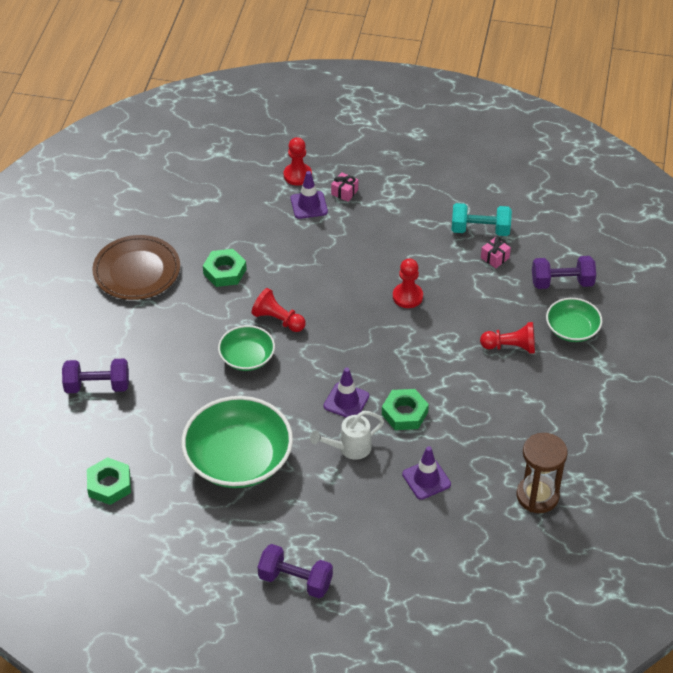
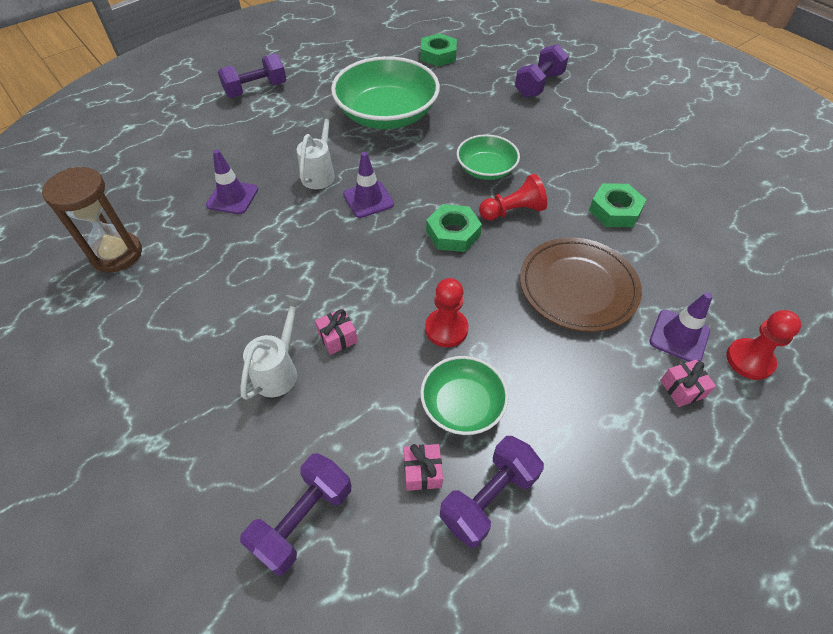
camera: 130 degrees right, 5 degrees up
(137, 271) = (663, 158): brown plate -> brown plate (577, 287)
(404, 413) = (309, 227): green nut -> green nut (453, 233)
(465, 337) = (337, 337): none -> pink gift
(480, 230) = (488, 498): turquoise dumbbell -> purple dumbbell
(510, 347) = (279, 369): red pawn -> white watering can
(572, 329) = (228, 458): green bowl -> green bowl (462, 405)

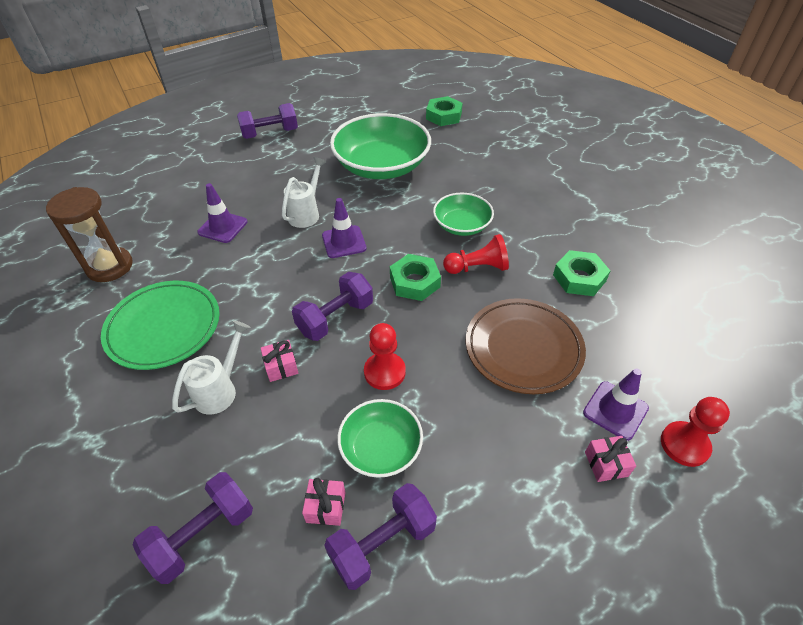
camera: 10 degrees right, 5 degrees down
(198, 312) = (164, 327): none -> green plate
(539, 85) = (533, 151): purple dumbbell -> purple dumbbell (335, 318)

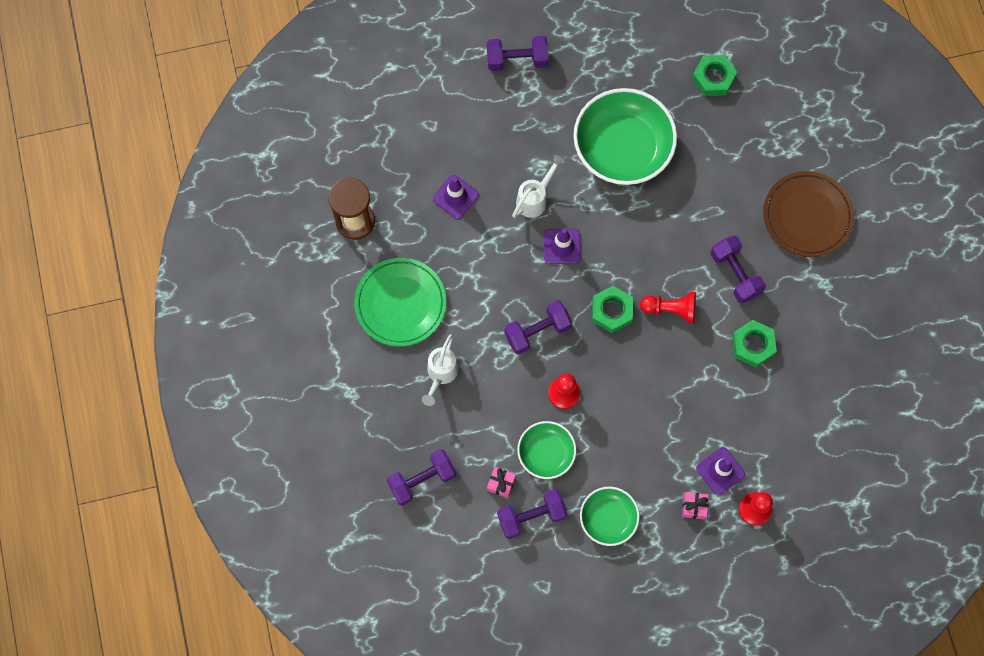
camera: 15 degrees right, 25 degrees up
(220, 389) = (440, 375): white watering can -> white watering can turned 150 degrees clockwise
(281, 366) = (487, 367): pink gift -> none
(462, 225) = (674, 254): green bowl -> green bowl (608, 518)
(523, 348) = (676, 401): brown plate -> brown plate (807, 216)
(528, 227) = (735, 274): none -> purple dumbbell

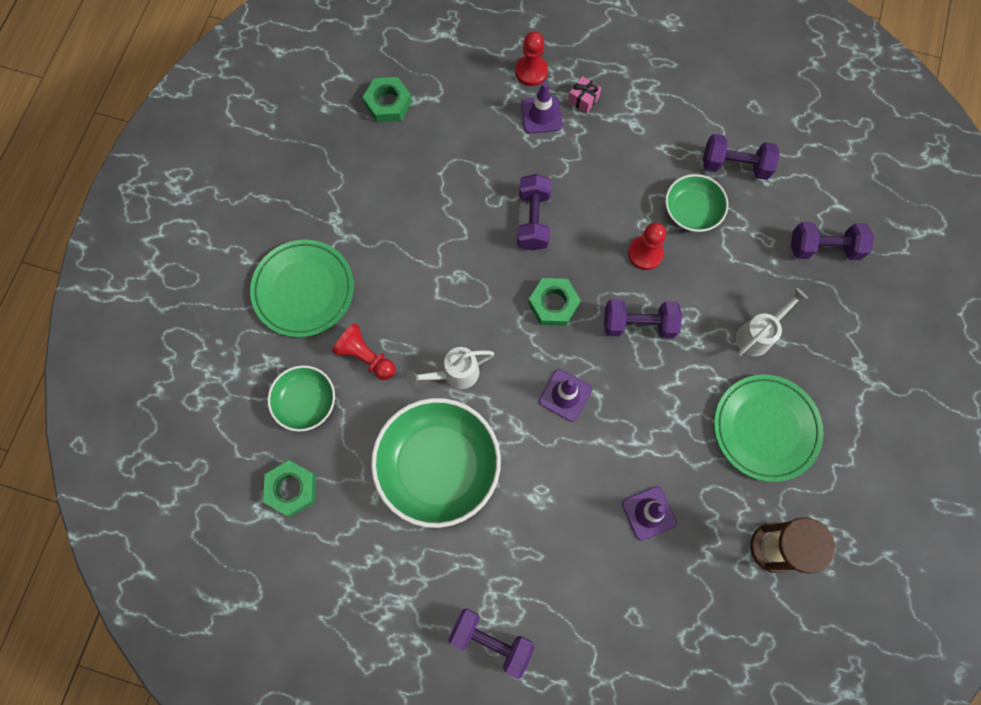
camera: 150 degrees left, 0 degrees up
(501, 483) = (749, 206): pink gift -> none
(535, 198) = (564, 462): white watering can -> white watering can (454, 374)
(608, 518) = (665, 129): green bowl -> green bowl (305, 402)
(670, 309) = (495, 274): red pawn -> red pawn (366, 357)
(735, 274) = (411, 274): purple dumbbell -> purple dumbbell (533, 220)
(753, 345) = (440, 202): green nut -> green nut (388, 103)
(807, 216) = (303, 290): brown plate -> green plate

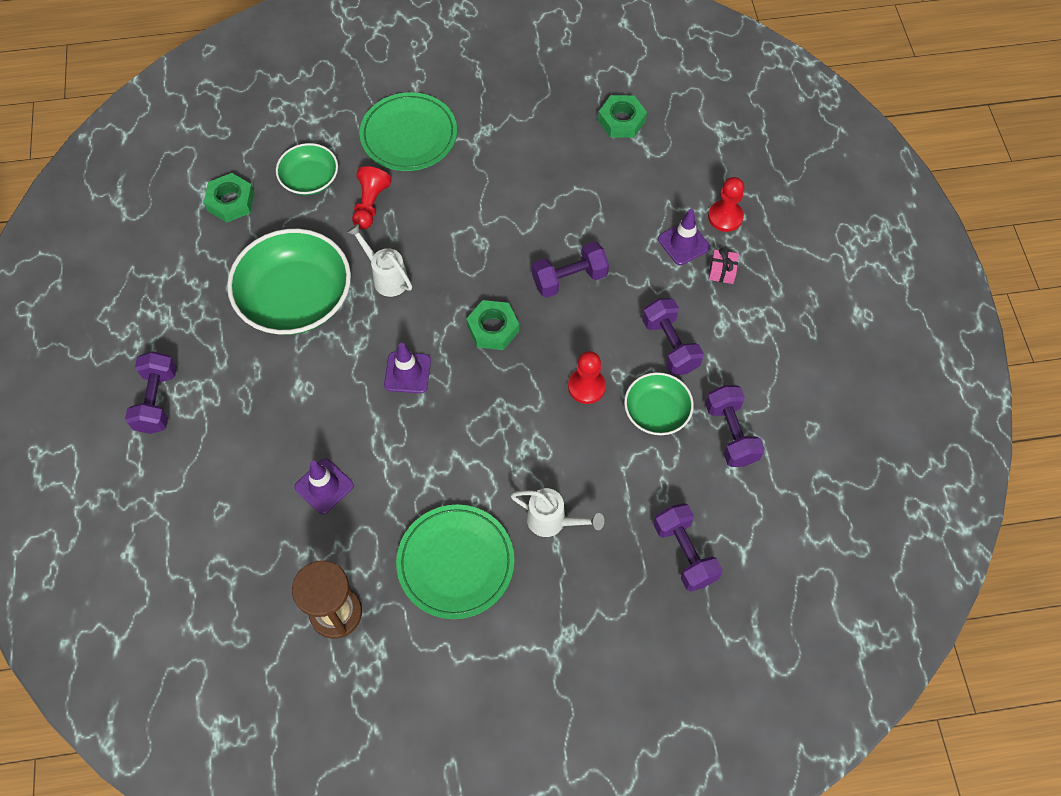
camera: 65 degrees right, 10 degrees down
(638, 324) = (509, 408): purple dumbbell -> purple dumbbell (670, 345)

